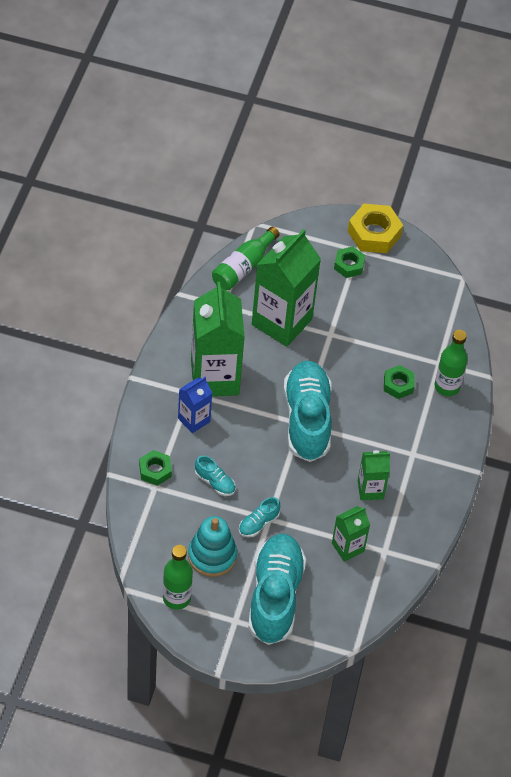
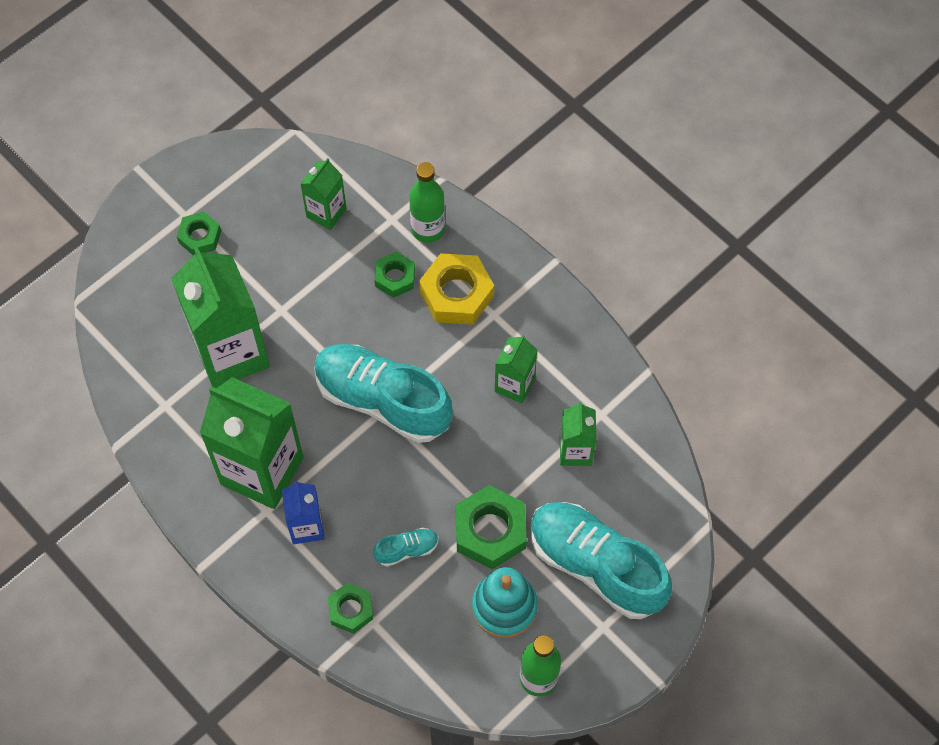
camera: 55 degrees left, 10 degrees up
(243, 267) = (126, 353): green bottle -> none
(258, 523) = (490, 531): turquoise shoe -> green nut
(374, 233) = (174, 185): yellow nut -> yellow nut (456, 294)
(416, 324) = (326, 213): none -> green carton

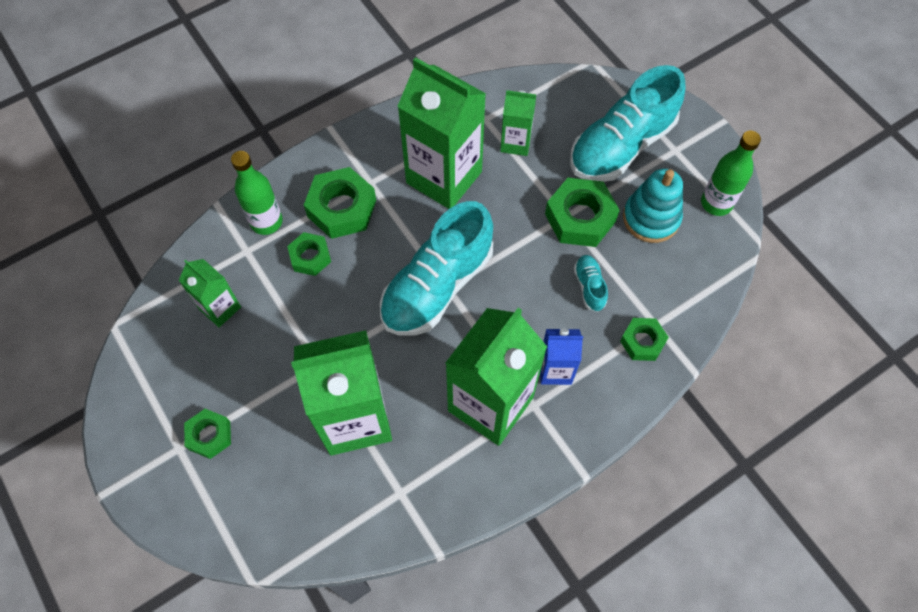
camera: 80 degrees left, 0 degrees up
(456, 294) = (342, 208): yellow nut -> green nut
(514, 385) = (444, 177): green carton -> green carton, size x1.97

